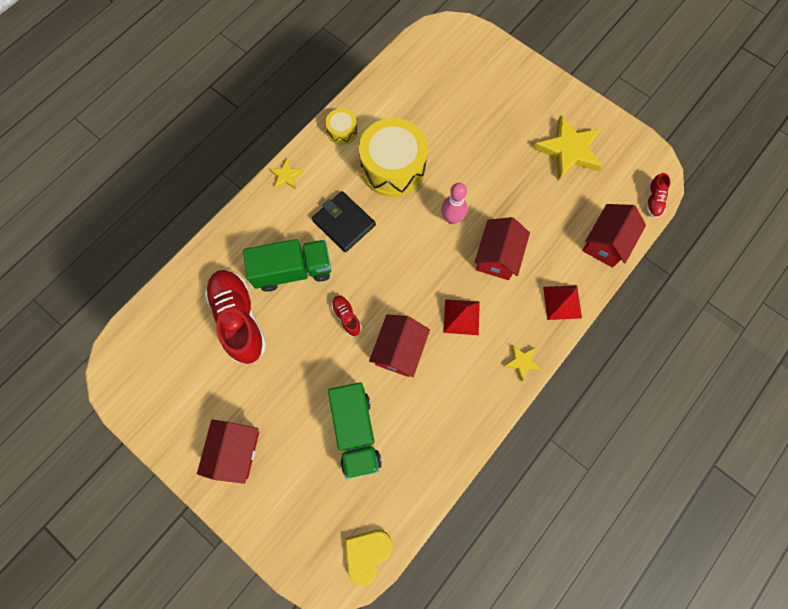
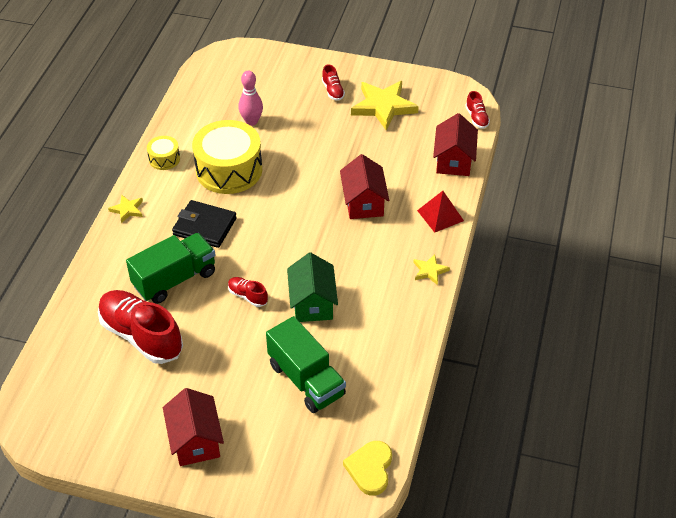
camera: 25 degrees left, 25 degrees down
(399, 350) = (312, 303): red house -> green house
(452, 218) = (306, 189): pink bowling pin -> pink bowling pin (251, 121)
(461, 317) = (356, 257): red pyramid -> none
(529, 112) = (333, 91): none -> red shoe

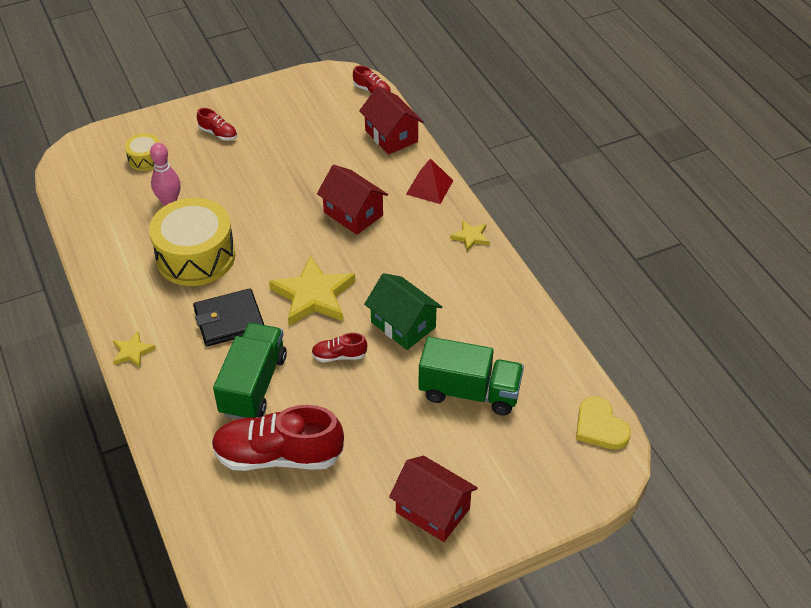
camera: 40 degrees left, 0 degrees up
(164, 159) = (118, 283): yellow drum -> yellow drum (145, 159)
(383, 106) = (280, 123): yellow star -> yellow star (313, 295)

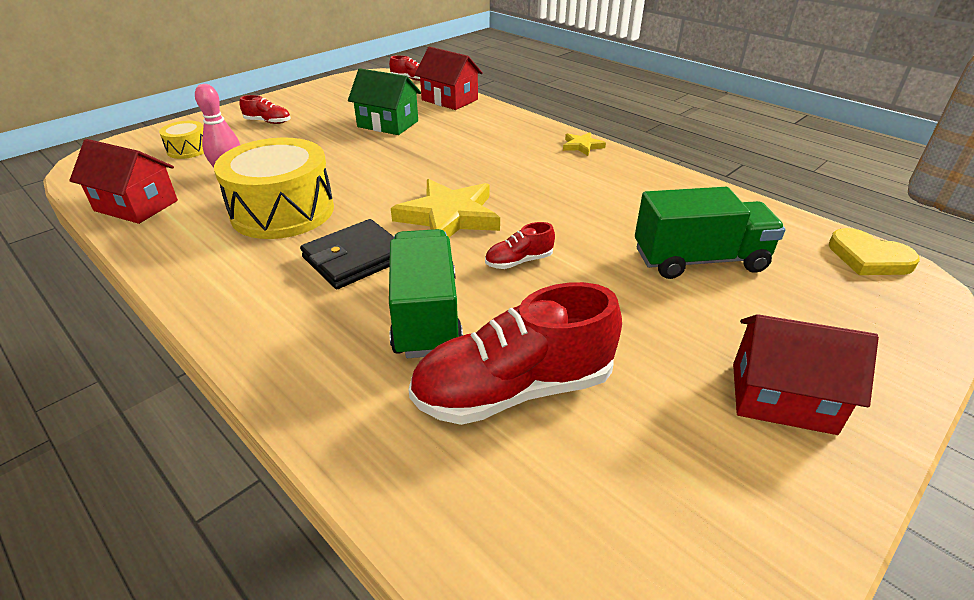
camera: 20 degrees left, 10 degrees down
(132, 352) = (227, 319): yellow star -> none
(353, 214) = (449, 150): red house -> red house (136, 206)
(403, 325) = (571, 220): green house -> green house (388, 124)
(429, 187) = (512, 123): red pyramid -> none

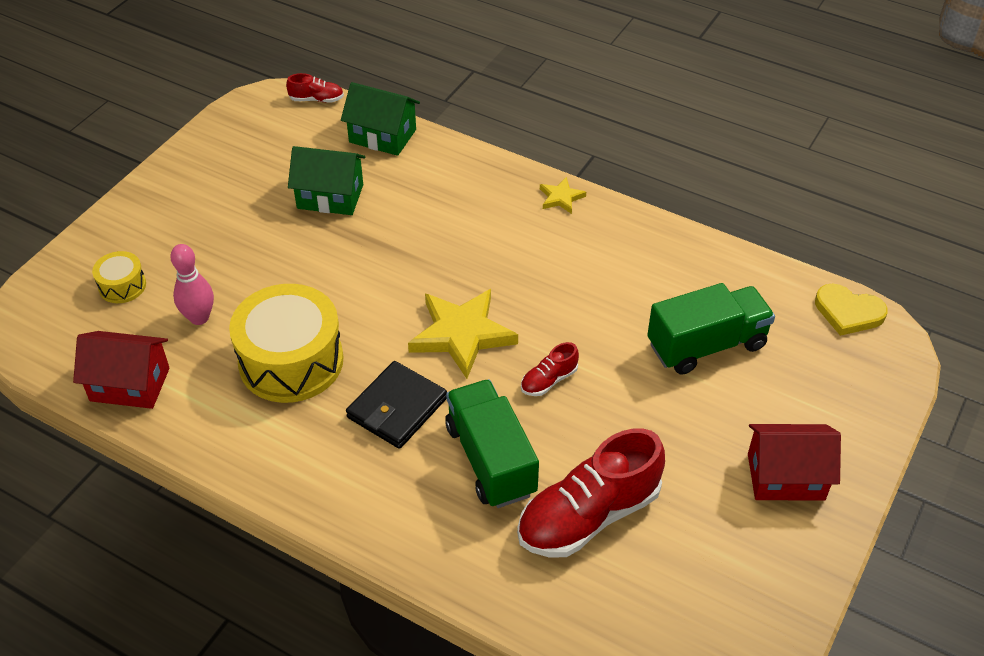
camera: 15 degrees left, 10 degrees up
(268, 122) = (184, 218): red shoe -> none
(449, 100) = (382, 136): red house -> green house

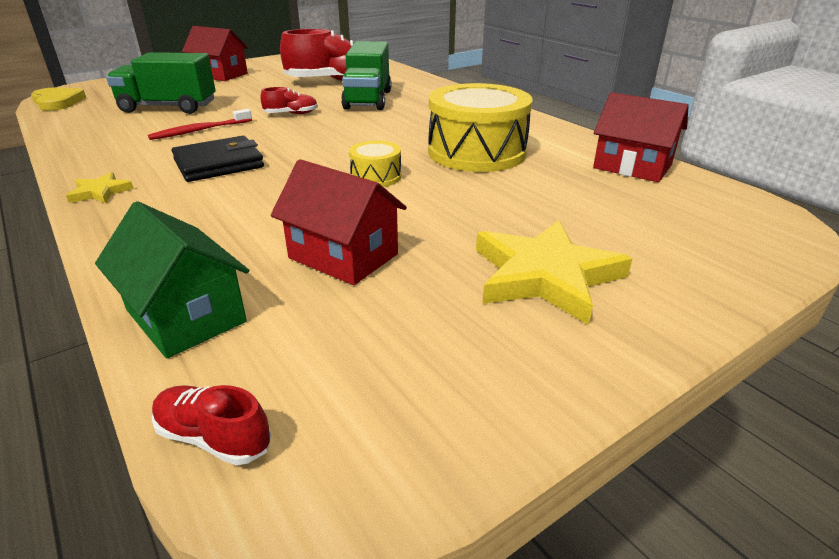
camera: 155 degrees left, 15 degrees down
(122, 286) = (654, 231): yellow drum -> yellow drum (376, 176)
(199, 318) = (558, 190): pink bowling pin -> none
(330, 196) = (343, 256): green house -> red house
(397, 408) = (409, 122): black wallet -> black wallet (219, 164)
(461, 335) = (323, 139): yellow star -> yellow star (545, 276)
(603, 308) = (200, 130): none -> red toothbrush

